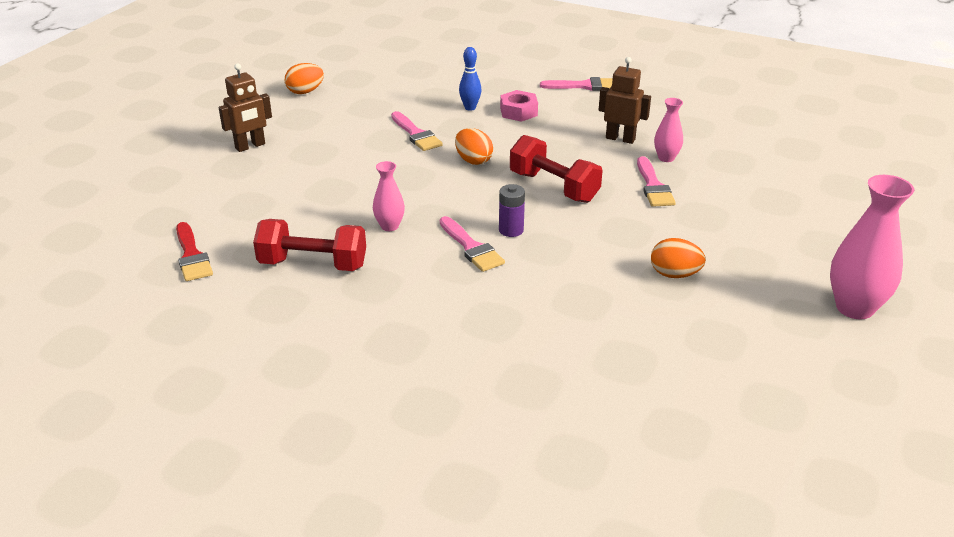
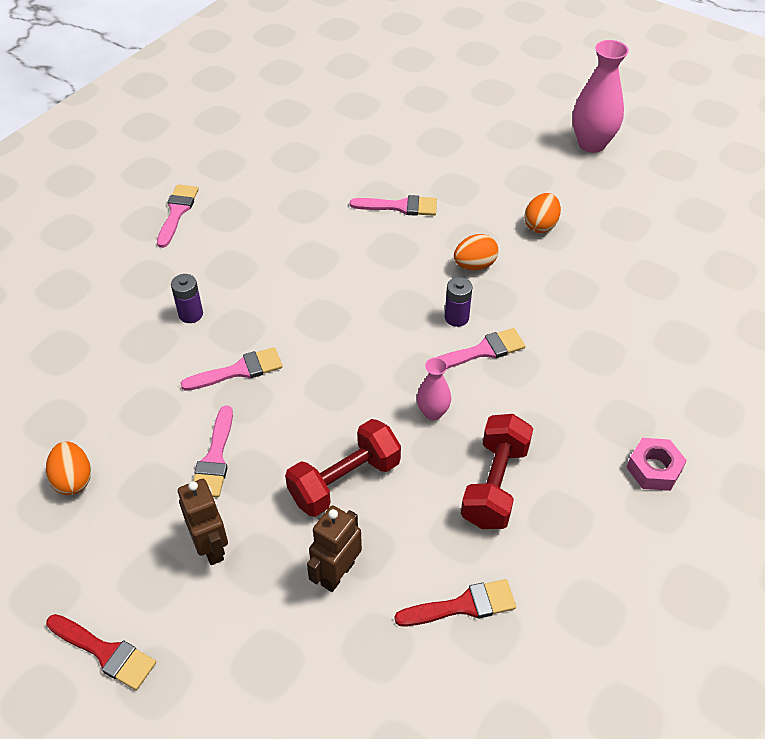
camera: 80 degrees left, 15 degrees up
(172, 123) = (105, 652): none -> red brush
(328, 137) = (215, 458): none -> pink brush
(470, 108) = (191, 314): blue bowling pin -> purple battery
(473, 160) = (315, 327): orange egg -> orange egg (474, 265)
(518, 112) = (217, 274): pink nut -> pink nut (654, 469)
(554, 187) = (385, 274): red dumbbell -> red dumbbell (345, 481)
(620, 139) = (304, 209): brown robot -> brown robot (337, 573)
(666, 158) = (351, 187): pink vase -> none

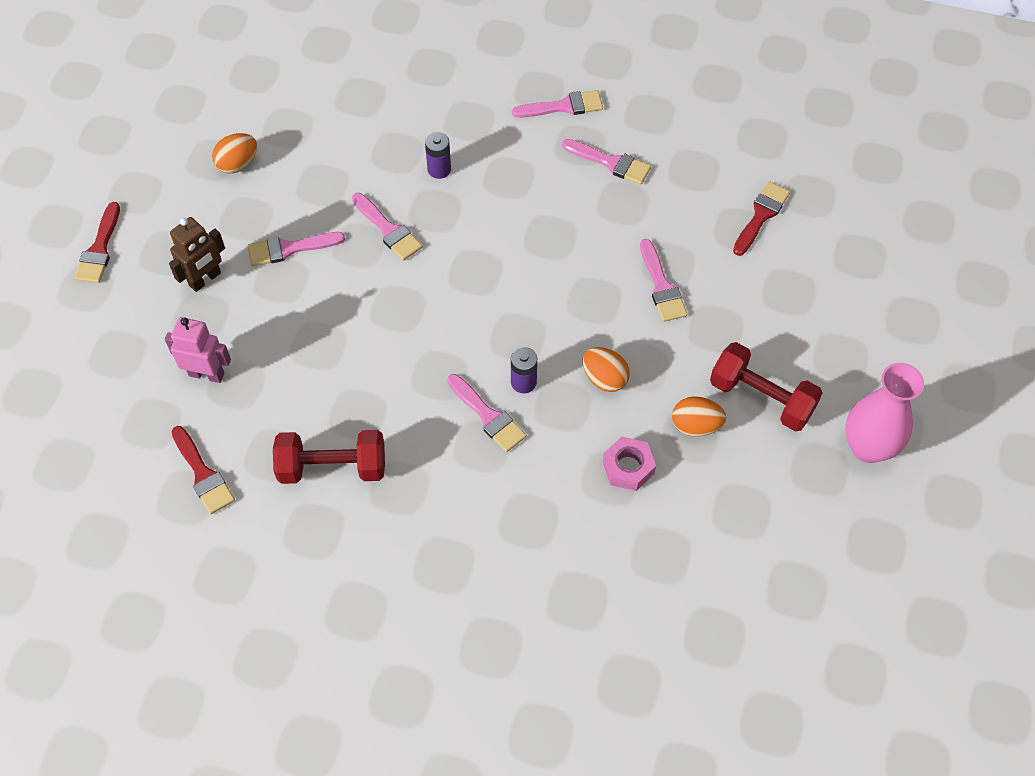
camera: 70 degrees right, 10 degrees up
(257, 200) = (611, 163): none -> pink brush
(337, 573) = (206, 374): brown robot -> pink robot
(345, 481) = (298, 350): red dumbbell -> red dumbbell (761, 398)
(361, 134) = (761, 215): none -> red brush
(432, 412) = (396, 395): pink vase -> none
(654, 469) = (395, 600): pink nut -> pink nut (628, 467)

